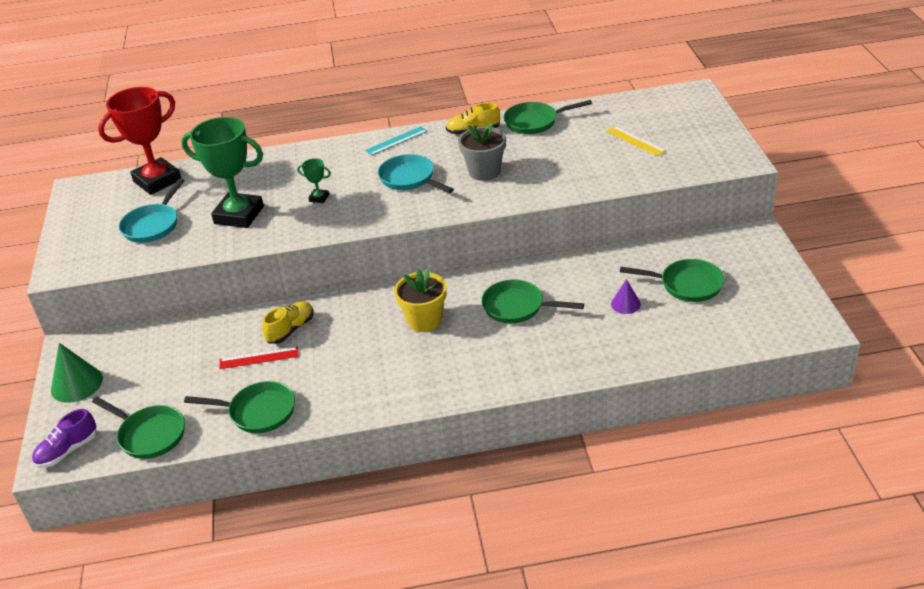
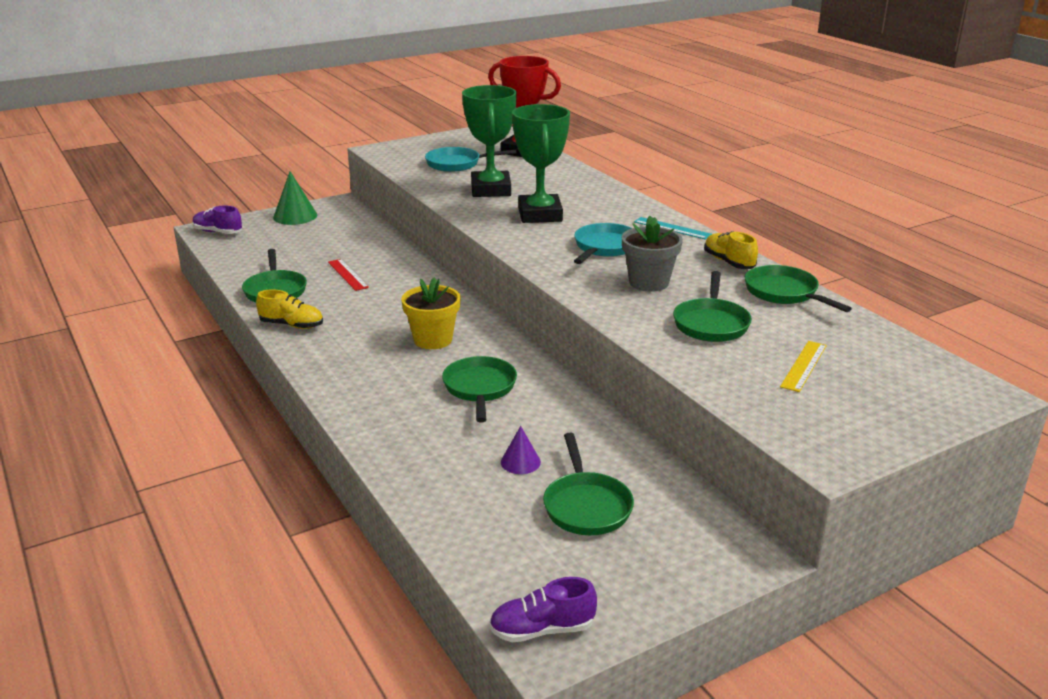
camera: 65 degrees right, 10 degrees down
(149, 435) = (240, 255): green pan -> green pan (711, 323)
(290, 330) = (392, 279): yellow shoe -> yellow shoe (292, 325)
(319, 198) = (540, 215): green trophy -> green trophy, size x2.40
(801, 326) = (542, 629): none -> purple shoe

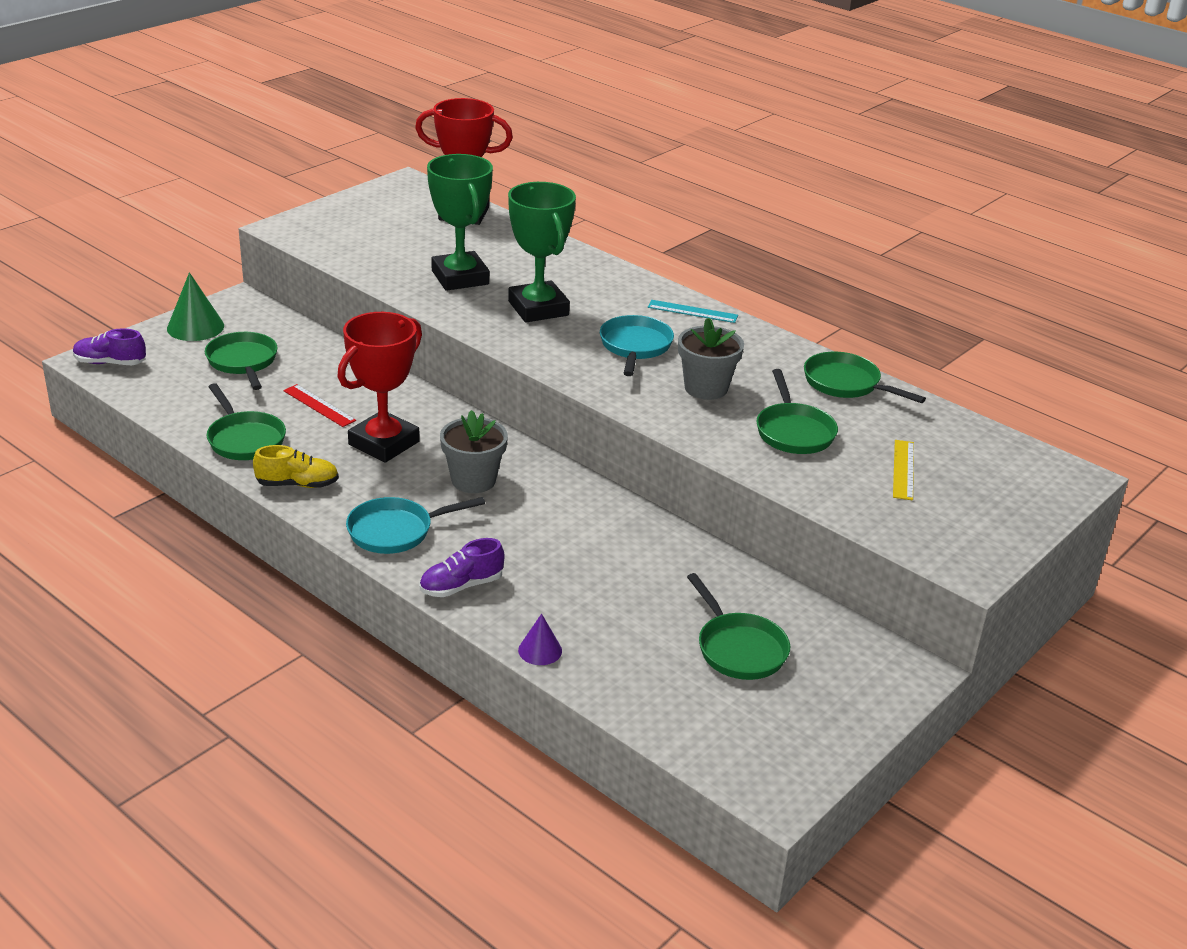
camera: 20 degrees left, 5 degrees up
(379, 305) = (384, 443): none -> red trophy
(433, 340) = (473, 480): yellow flower pot -> grey flower pot
(457, 164) = (395, 241): turquoise pan -> turquoise pan (395, 531)
(480, 388) = (560, 534): green pan -> green pan (243, 362)
(520, 462) = (650, 612): purple cone -> purple cone (540, 650)
(542, 629) = (763, 779): purple shoe -> purple shoe (461, 586)
(728, 262) = (773, 351): yellow shoe -> none

